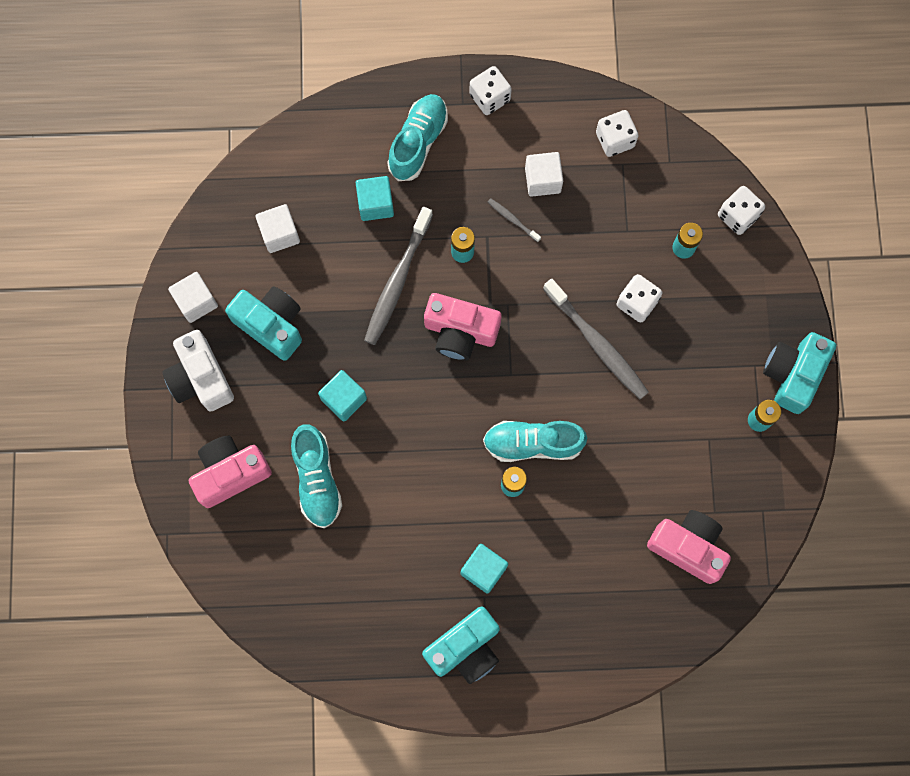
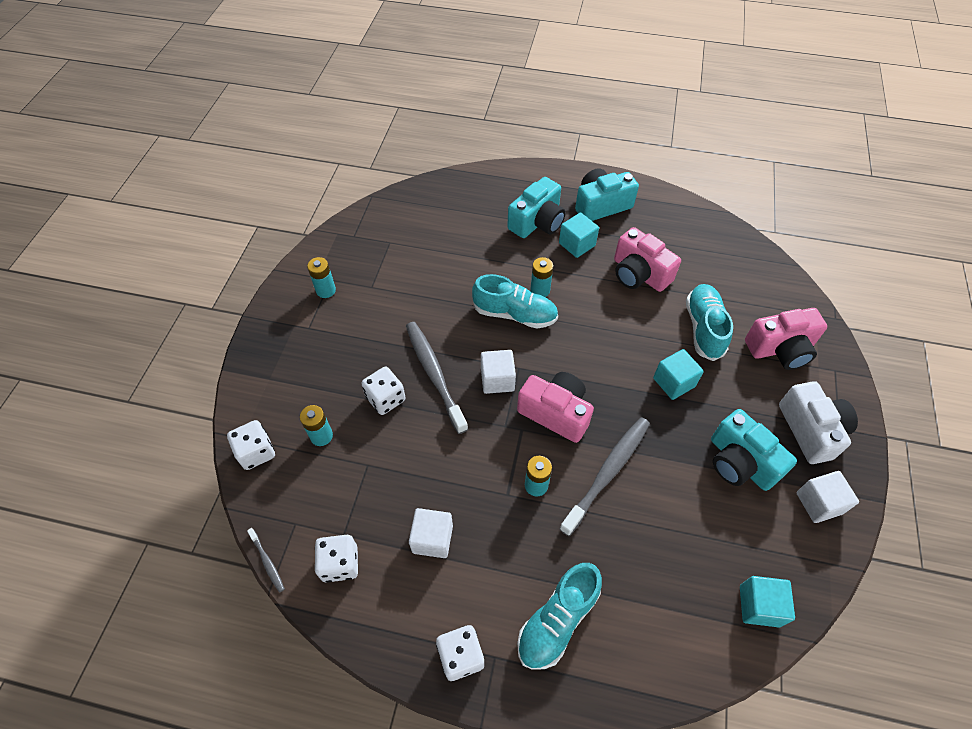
camera: 165 degrees left, 20 degrees down
(280, 234) = (727, 553): white cube -> white cube (497, 379)
(375, 204) = (618, 559): turquoise cube -> turquoise cube (759, 606)
(512, 219) = (476, 505): grey toothbrush -> grey toothbrush (267, 562)
(688, 547) = (418, 227): pink camera -> pink camera (639, 274)
(793, 374) = (281, 314): turquoise camera -> turquoise camera (537, 222)

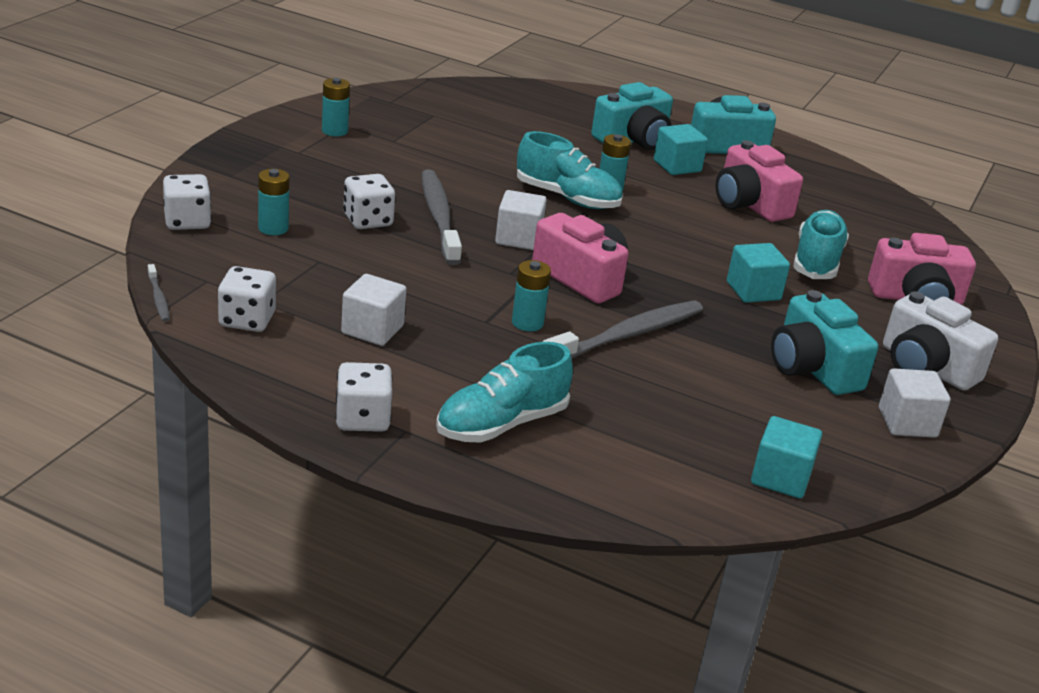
camera: 10 degrees right, 25 degrees down
(811, 430) = (926, 367): white camera -> white camera turned 135 degrees clockwise

